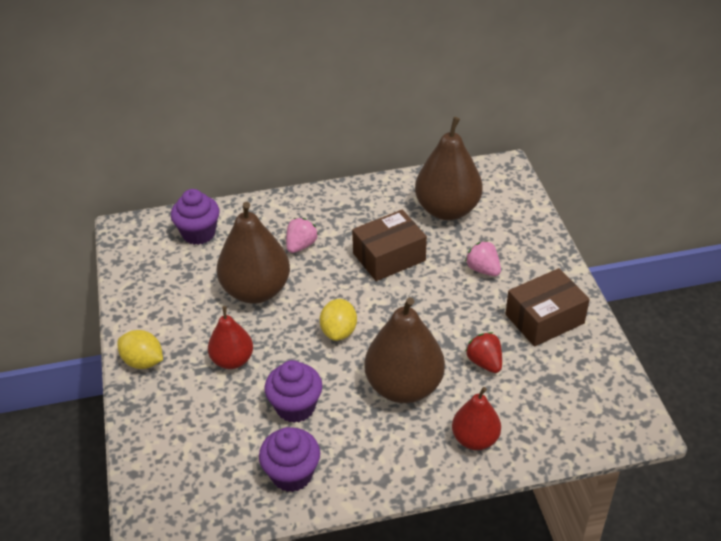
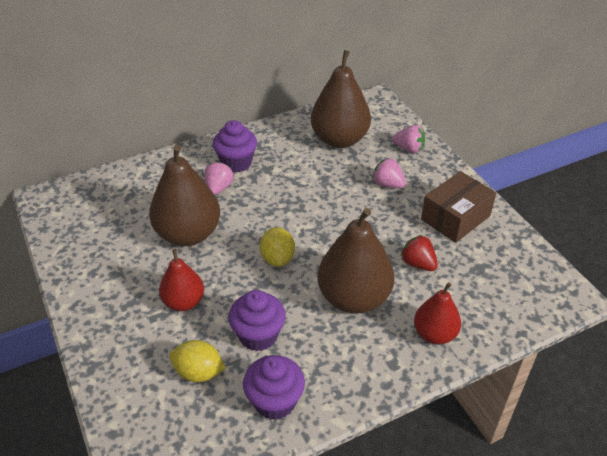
camera: 15 degrees left, 0 degrees up
(143, 361) = (94, 319): yellow lemon -> yellow lemon (199, 372)
(198, 233) = (118, 191): purple cupcake -> purple cupcake (236, 163)
(389, 257) = (302, 186): brown box -> none
(521, 232) = (409, 149): none -> pink strawberry

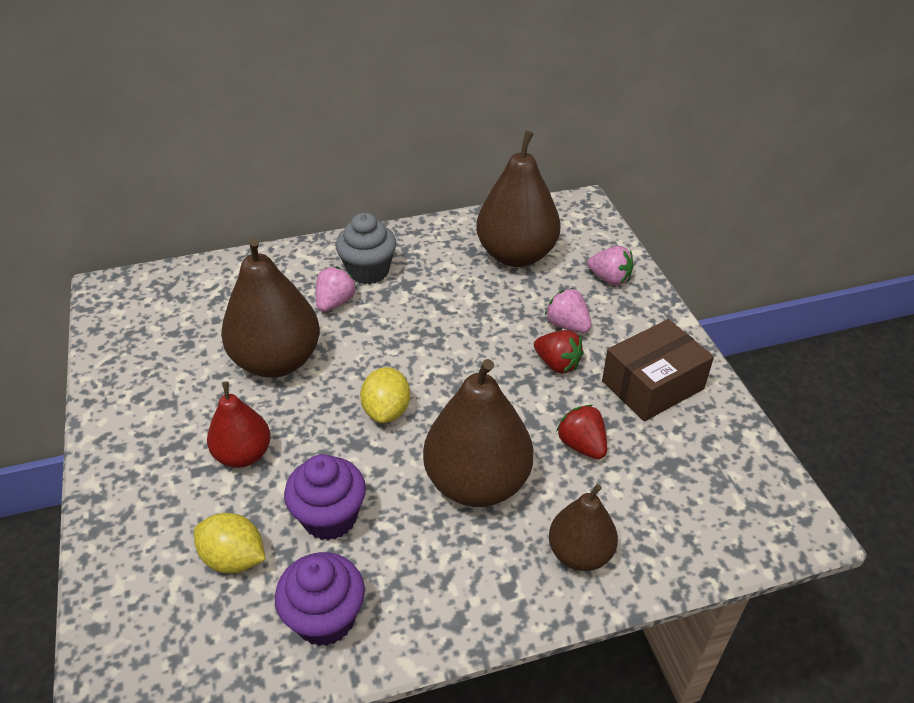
camera: 10 degrees right, 0 degrees up
(236, 163) = (368, 271): purple cupcake -> grey cupcake
(387, 211) = (557, 364): none -> red strawberry
(434, 334) = (580, 553): red pear -> brown pear

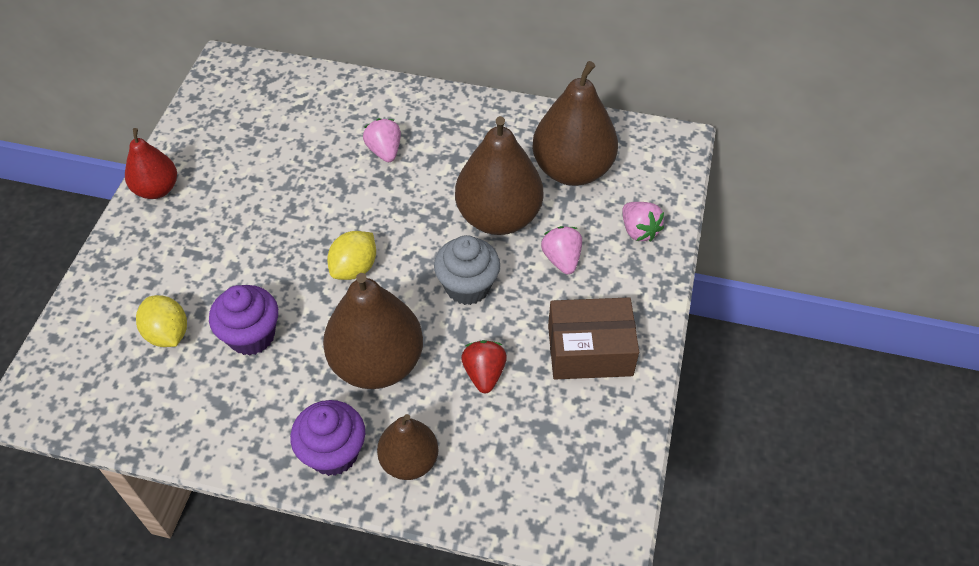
camera: 30 degrees right, 10 degrees up
(243, 455) = (227, 255): red pear -> red pear (157, 189)
(277, 361) = (303, 185): brown pear -> brown pear (498, 217)
(325, 618) = (196, 410): purple cupcake -> purple cupcake (333, 453)
(335, 302) = (384, 151): pink strawberry -> pink strawberry turned 75 degrees counterclockwise
(368, 271) = (433, 132): grey cupcake -> grey cupcake (467, 287)
(557, 364) = (523, 292): red strawberry -> none

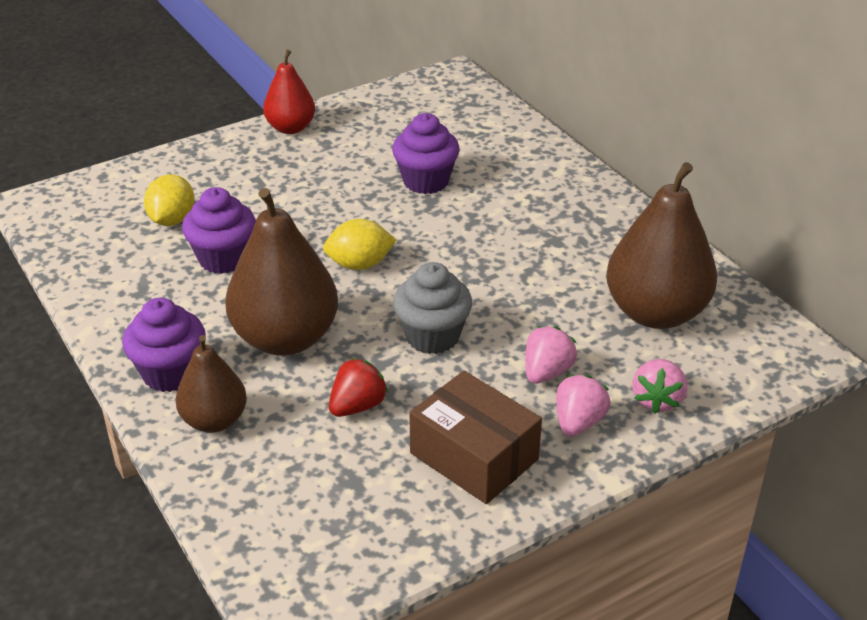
camera: 45 degrees right, 15 degrees down
(317, 168) = (426, 181): none -> purple cupcake
(384, 151) = (498, 201): pink strawberry -> pink strawberry (578, 422)
(498, 217) = (532, 305): brown pear -> none

